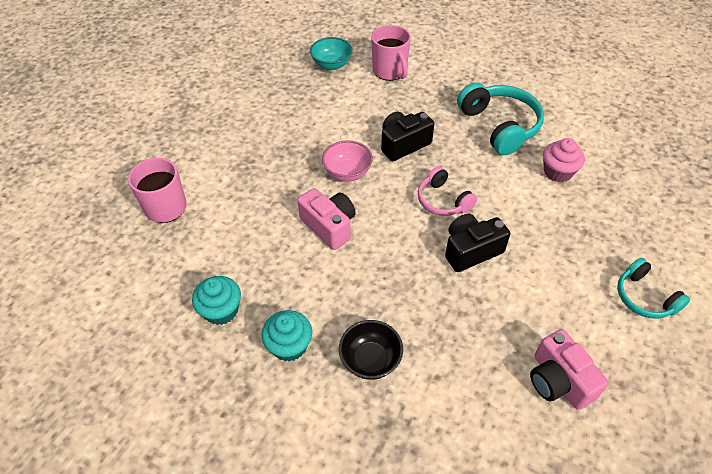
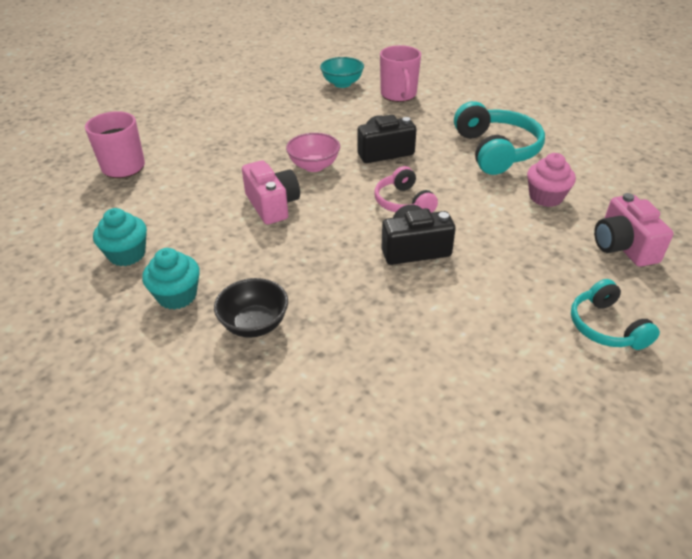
camera: 15 degrees right, 10 degrees down
(558, 380) = (462, 387): pink camera -> pink camera (623, 246)

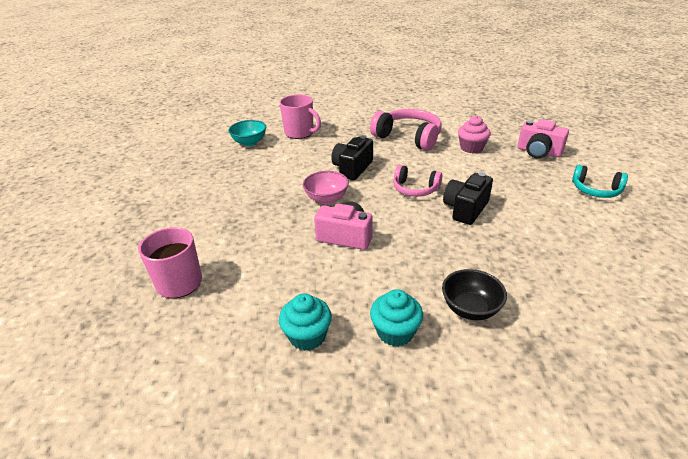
camera: 45 degrees left, 5 degrees down
(495, 151) = (408, 137): turquoise headphones -> pink headphones

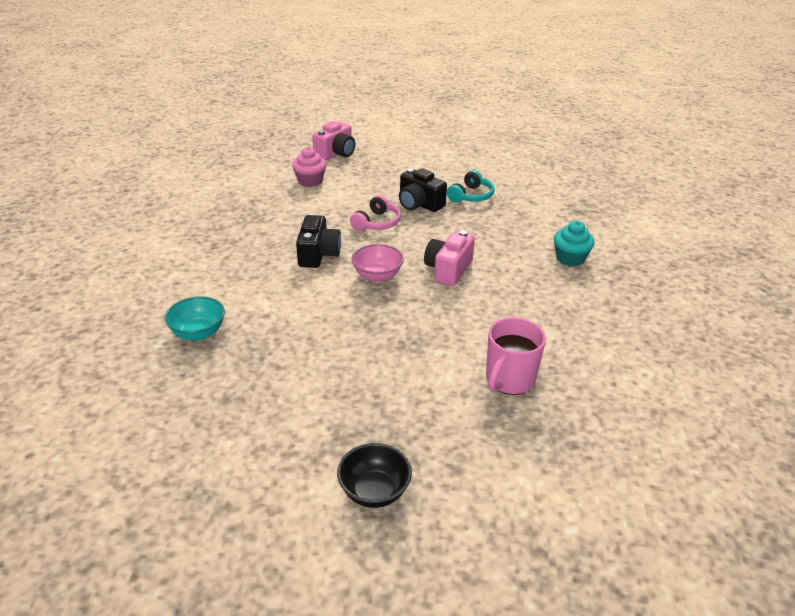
camera: 85 degrees left, 0 degrees up
(300, 133) = (198, 286): pink mug -> none
(307, 336) = (577, 299): turquoise cupcake -> none
(352, 168) = (318, 254): black camera -> black camera turned 120 degrees counterclockwise
(408, 137) = (264, 211): pink headphones -> none
(470, 309) = (545, 225): black bowl -> black bowl (374, 491)
(595, 190) = (408, 147): turquoise headphones -> turquoise headphones (471, 196)

